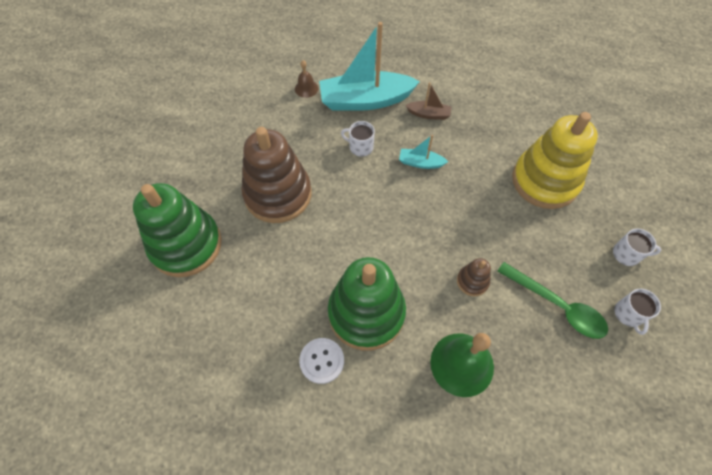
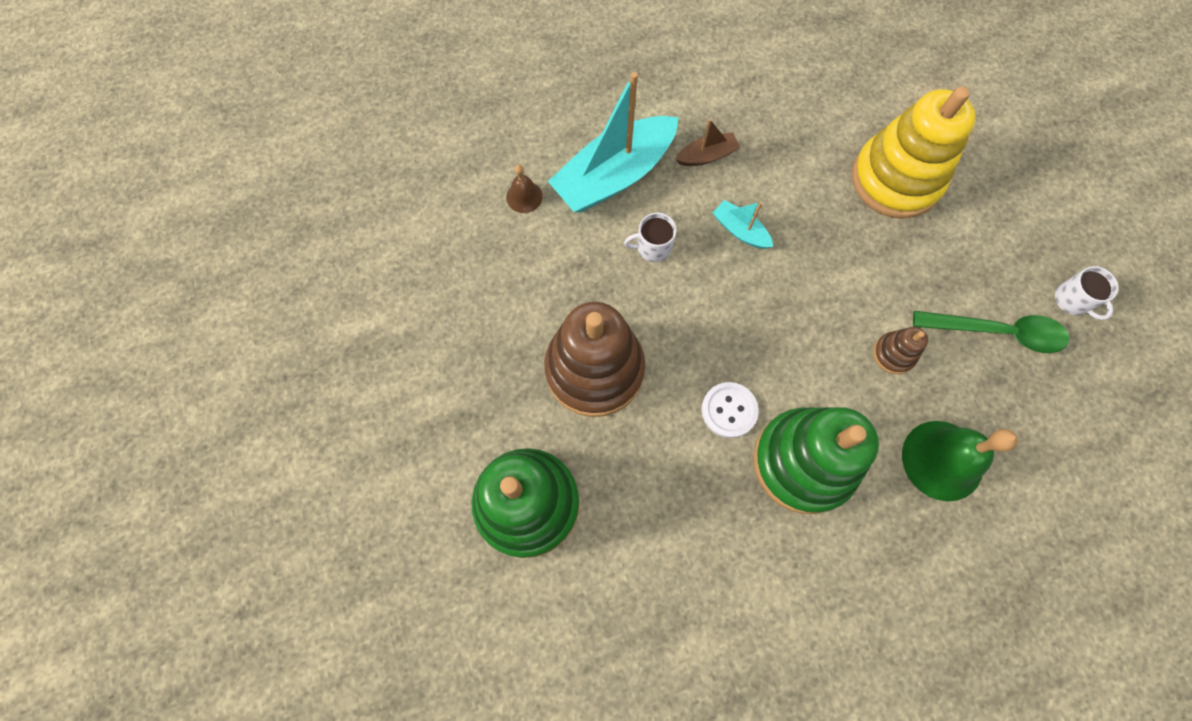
camera: 30 degrees left, 10 degrees up
(322, 361) = (793, 549): white button -> white button (729, 410)
(420, 163) = (740, 230): turquoise boat -> turquoise boat turned 60 degrees clockwise
(627, 254) = (1032, 227): white mug -> none

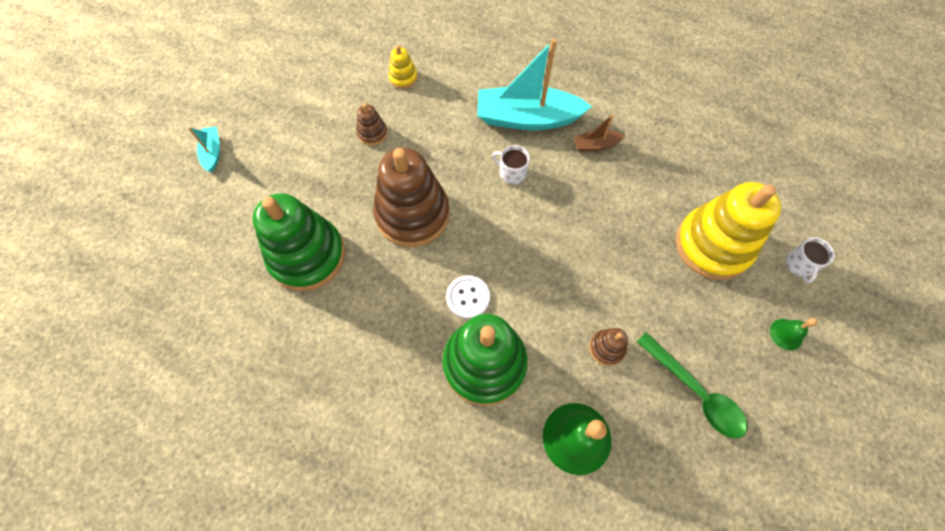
camera: 40 degrees right, 5 degrees down
(439, 225) = (403, 77): none -> yellow stacking toy
(466, 314) = (372, 133): none -> brown stacking toy
(524, 197) = (464, 94): brown bell -> none
(706, 156) = (596, 145): brown boat -> brown boat turned 150 degrees clockwise
(740, 230) = (575, 202): turquoise boat -> turquoise boat (212, 152)
(1021, 217) = (786, 334): none -> green bell
(1072, 300) = (774, 416): white mug -> white mug (799, 265)

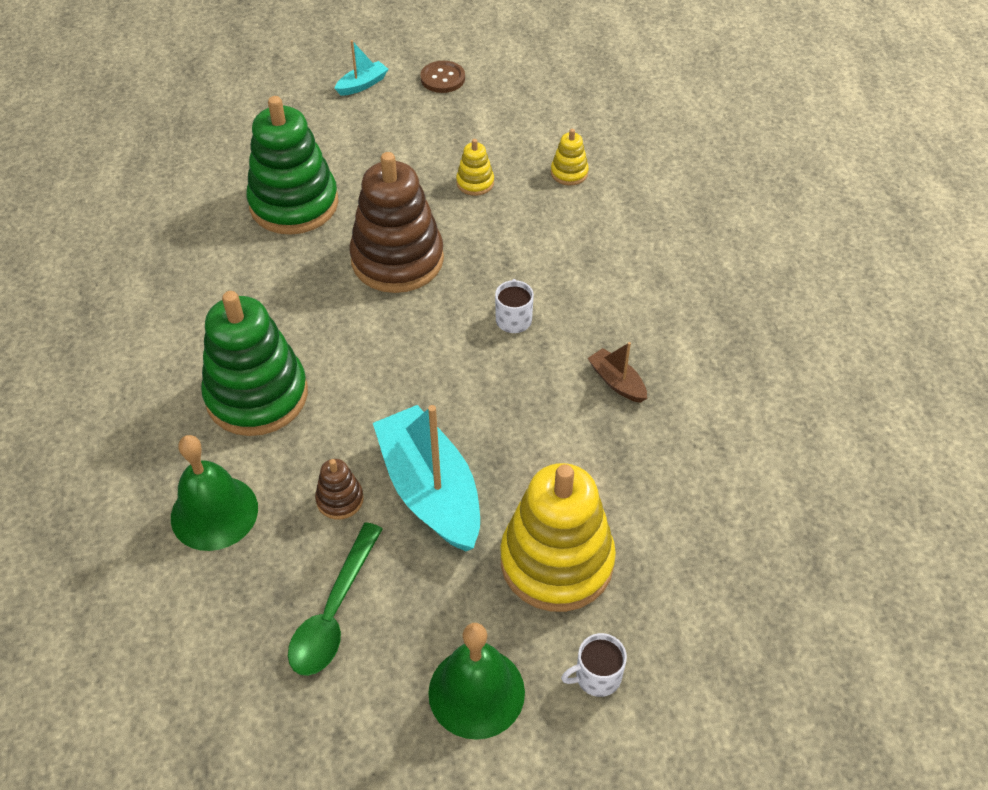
camera: 60 degrees right, 15 degrees down
(250, 100) = (442, 78): none -> brown button
(372, 133) = (475, 183): brown stacking toy -> yellow stacking toy
(468, 297) = (326, 348): white button -> none
(527, 118) = (603, 301): turquoise boat -> turquoise boat (430, 490)
(786, 334) = (476, 692): green bell -> green bell, size x1.96

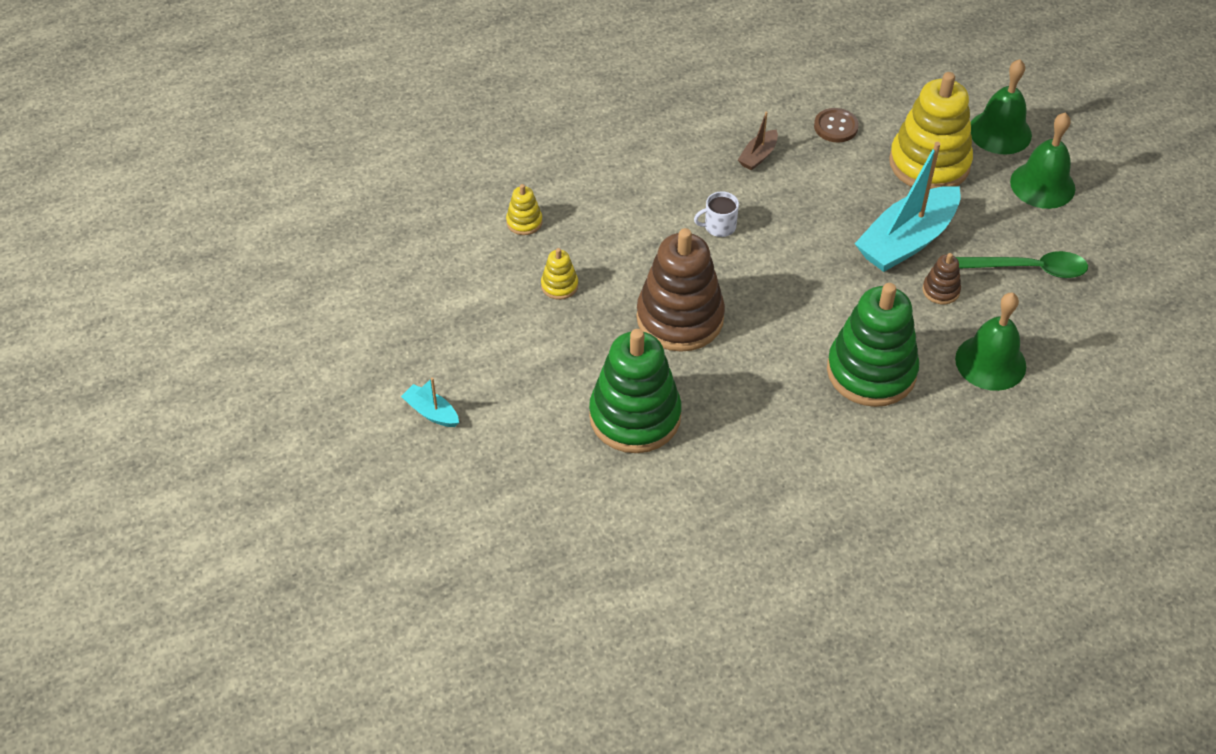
camera: 105 degrees left, 0 degrees up
(442, 78) = (404, 346): brown button -> brown button (836, 127)
(597, 676) = (1000, 132): white mug -> green bell

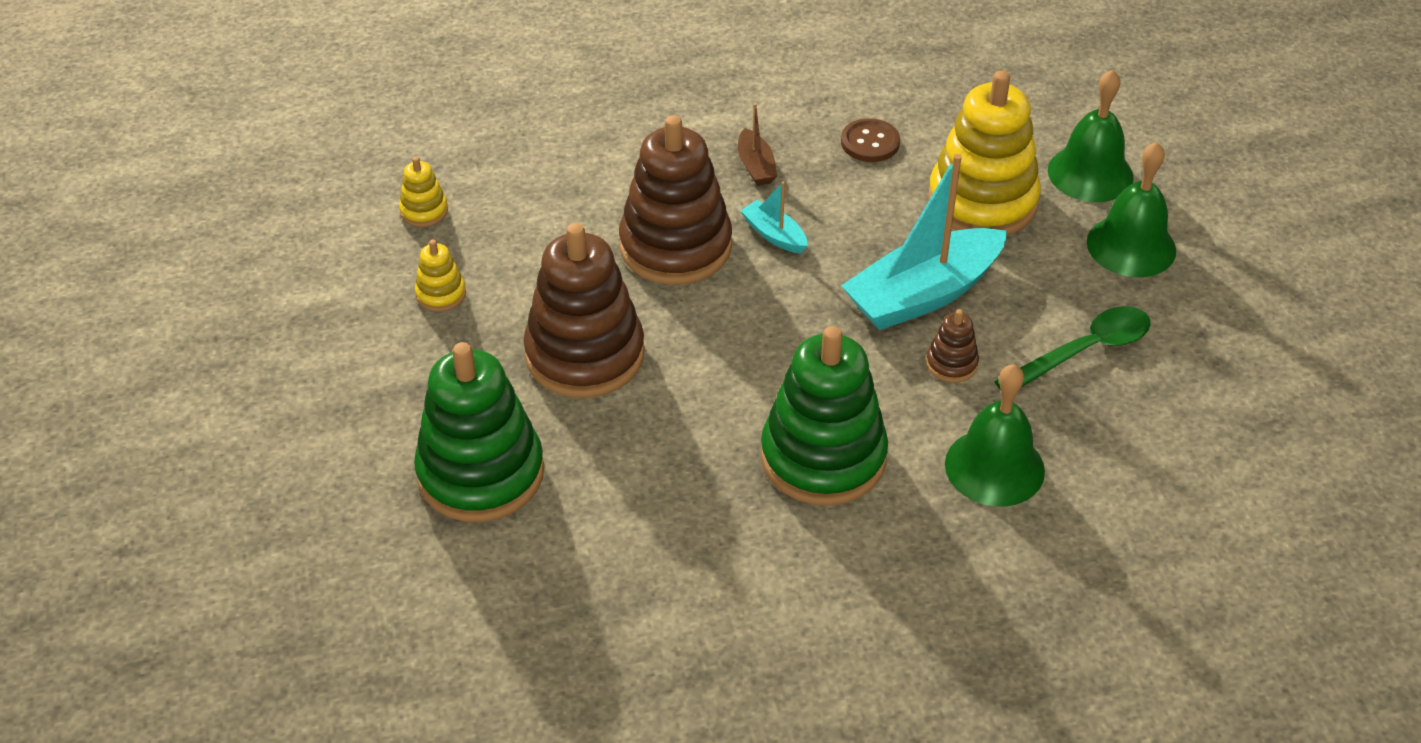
camera: 10 degrees right, 5 degrees down
(431, 412) = (215, 432): turquoise boat -> turquoise boat (774, 235)
(719, 226) = (675, 246): white mug -> brown stacking toy
(758, 156) = (756, 166): brown boat -> brown boat turned 60 degrees counterclockwise
(1029, 269) = (1083, 351): green spoon -> green spoon turned 45 degrees counterclockwise

